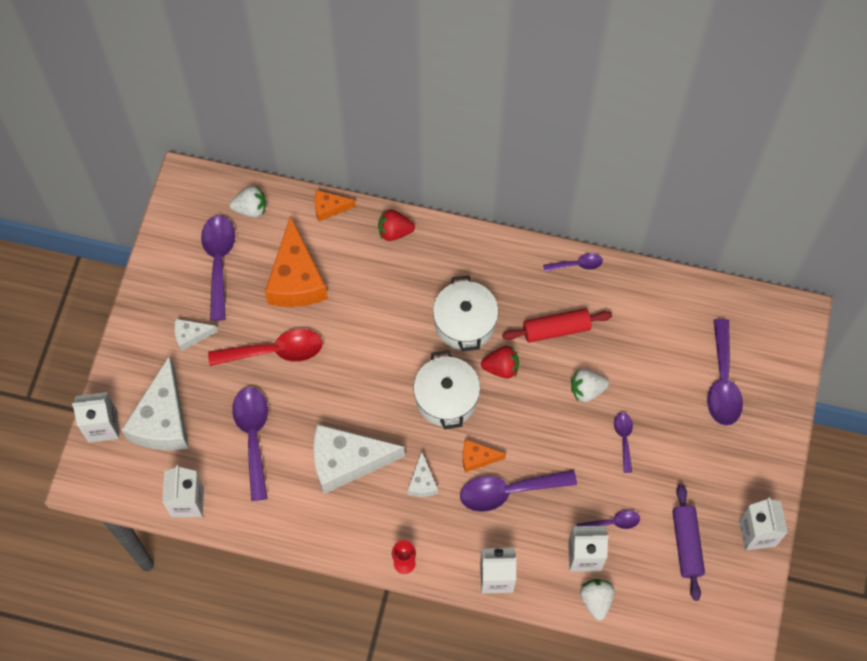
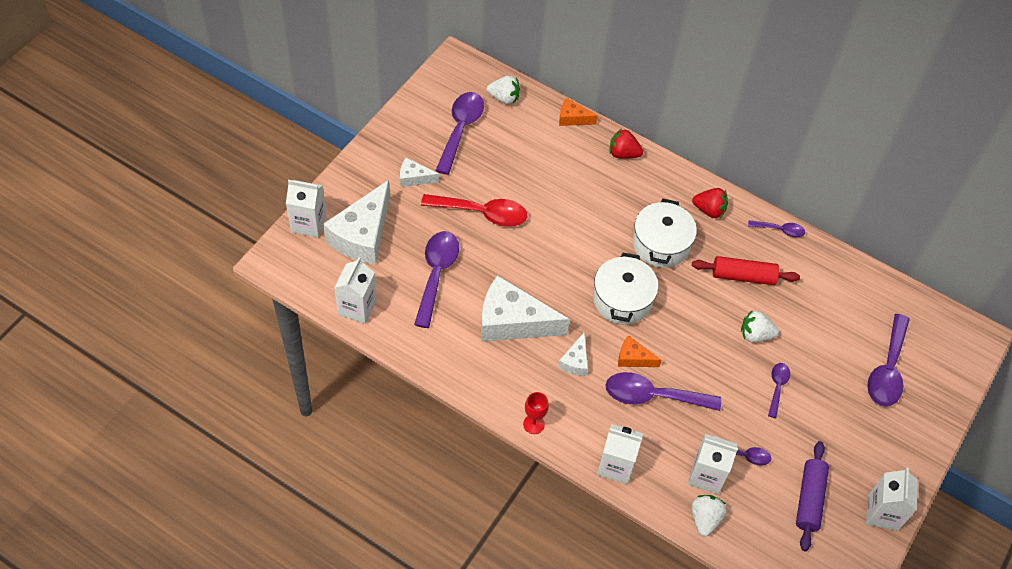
camera: 15 degrees right, 10 degrees down
(296, 279) = (522, 163): orange cheese -> none
(501, 367) = (682, 291): red strawberry -> red strawberry (709, 210)

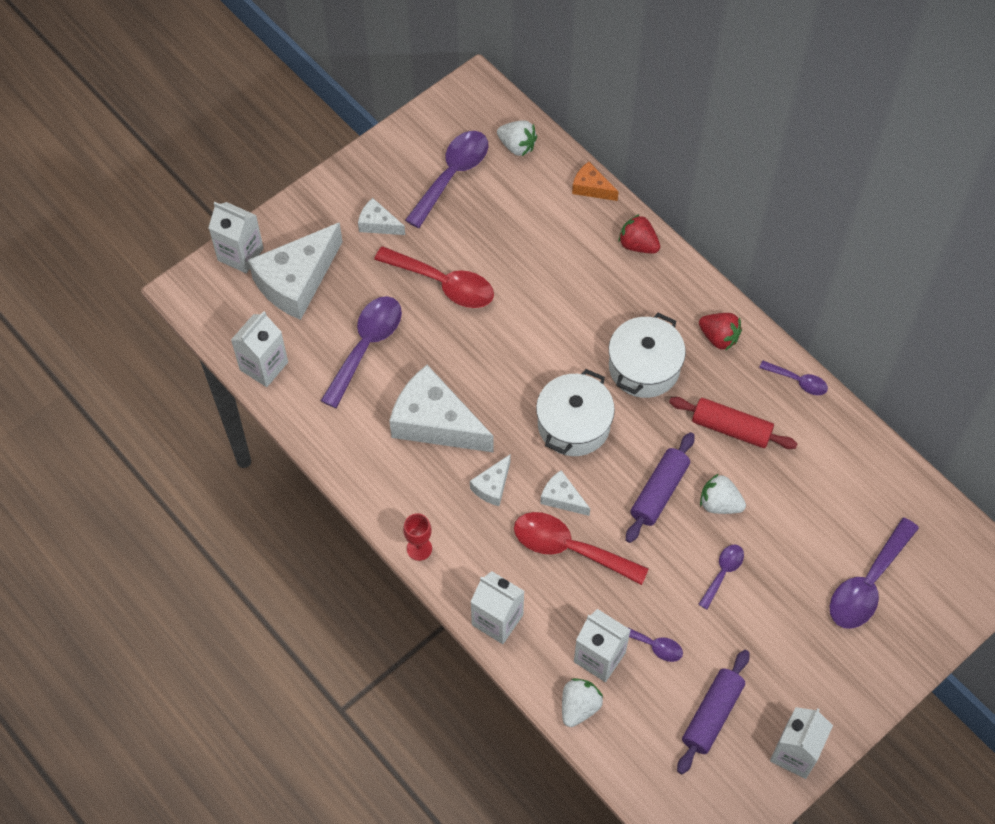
camera: 20 degrees right, 5 degrees up
(633, 358) = (562, 498): orange cheese -> white cheese
(653, 396) = (570, 548): purple spoon -> red spoon
(706, 336) = (659, 492): none -> purple rolling pin

